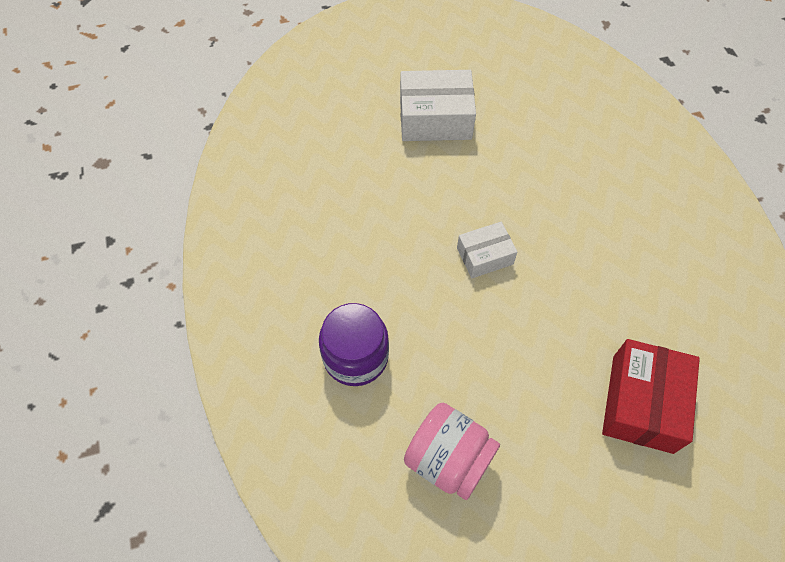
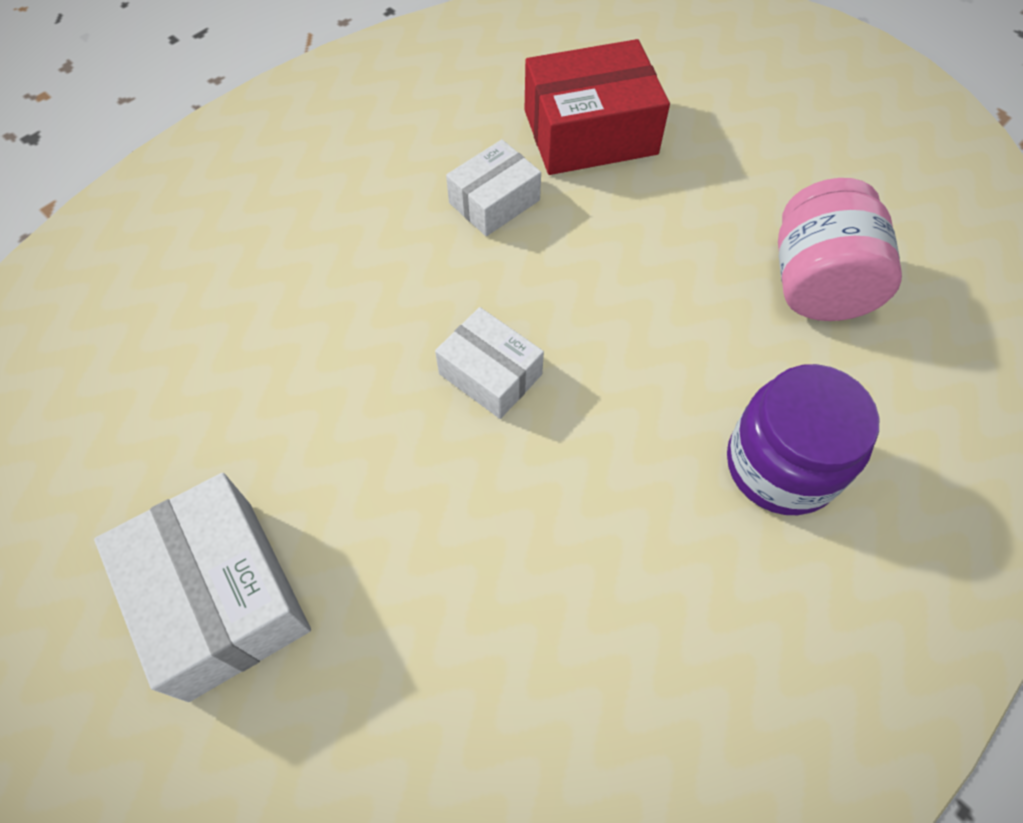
camera: 120 degrees left, 0 degrees up
(605, 315) = (494, 201): none -> white box

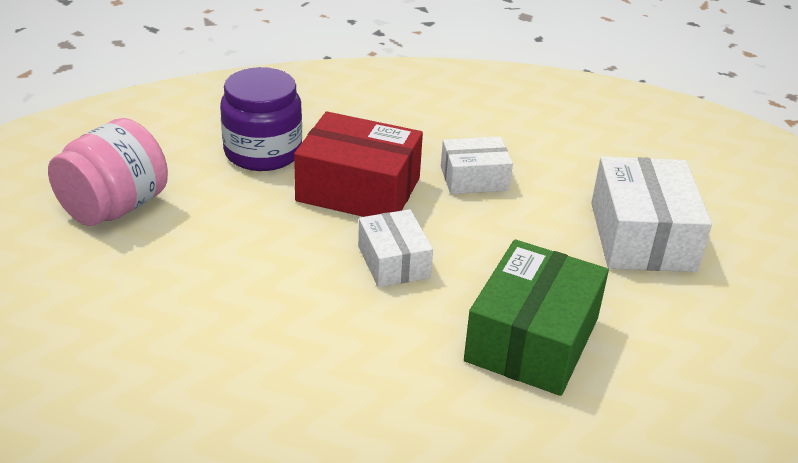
camera: 150 degrees left, 25 degrees down
(296, 351) = (532, 339): none -> green box
(494, 201) = (277, 374): white box -> white box (474, 178)
(590, 132) = (121, 392): red box -> red box (358, 189)

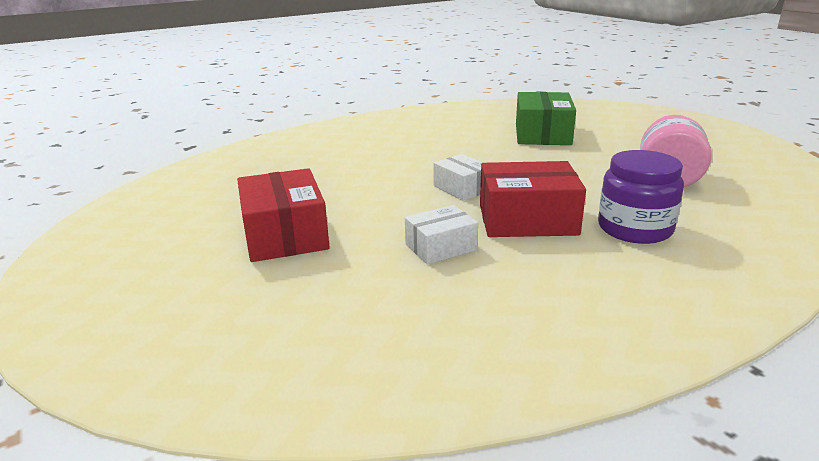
camera: 165 degrees right, 10 degrees down
(532, 339) = (359, 174): green box -> green box (542, 134)
(642, 236) = (285, 234): white box -> red box

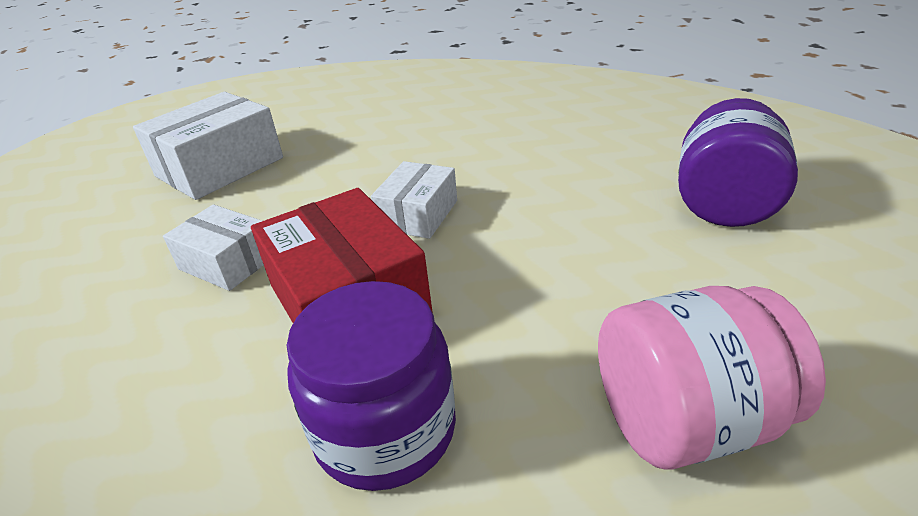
camera: 60 degrees right, 10 degrees up
(285, 234) = (220, 167): red box -> white box
(542, 134) = (724, 203): green box -> purple jar

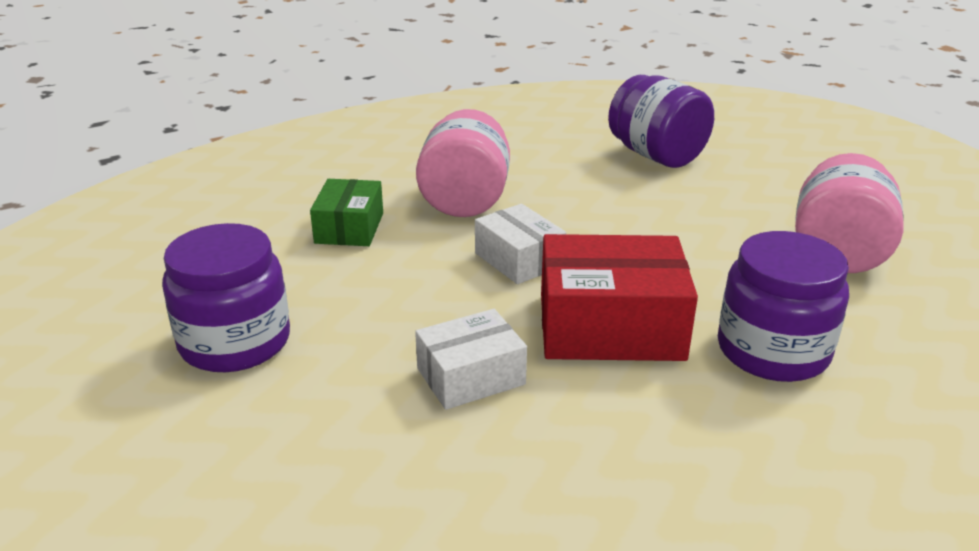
camera: 60 degrees left, 5 degrees down
(220, 167) = (235, 342): white box -> purple jar
(391, 138) = (349, 228): none -> green box
(487, 156) = (465, 200): none -> pink jar

